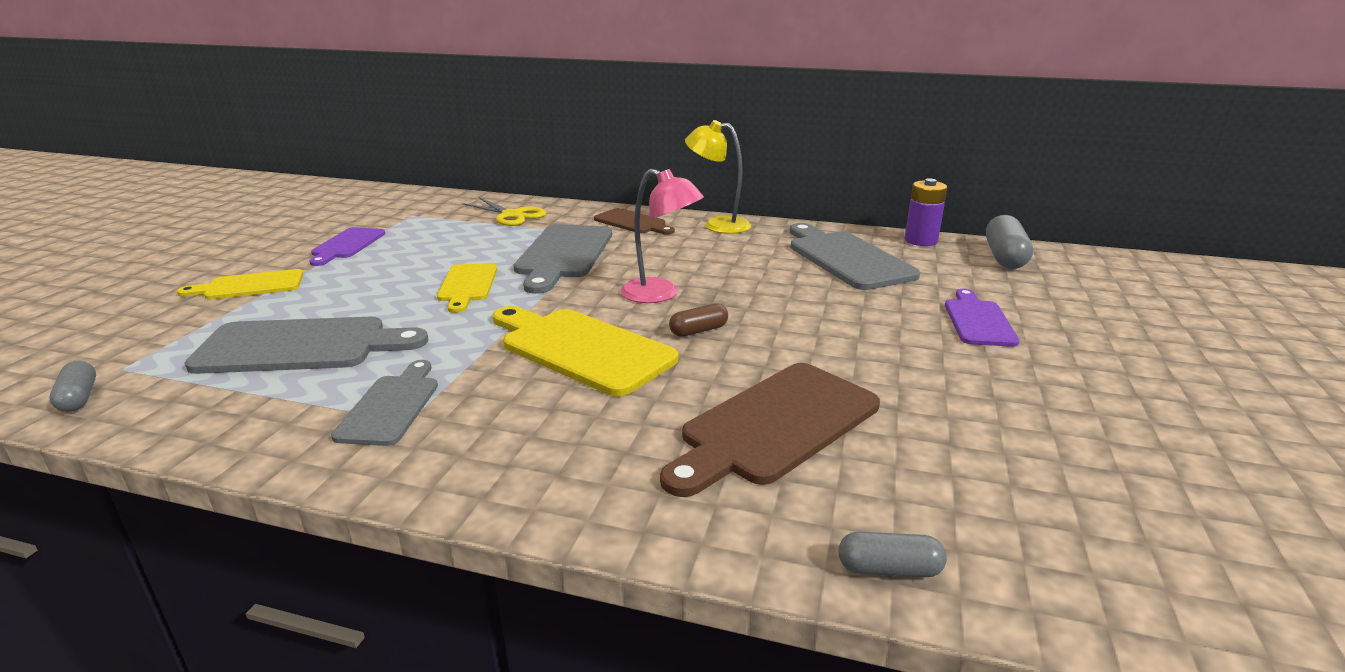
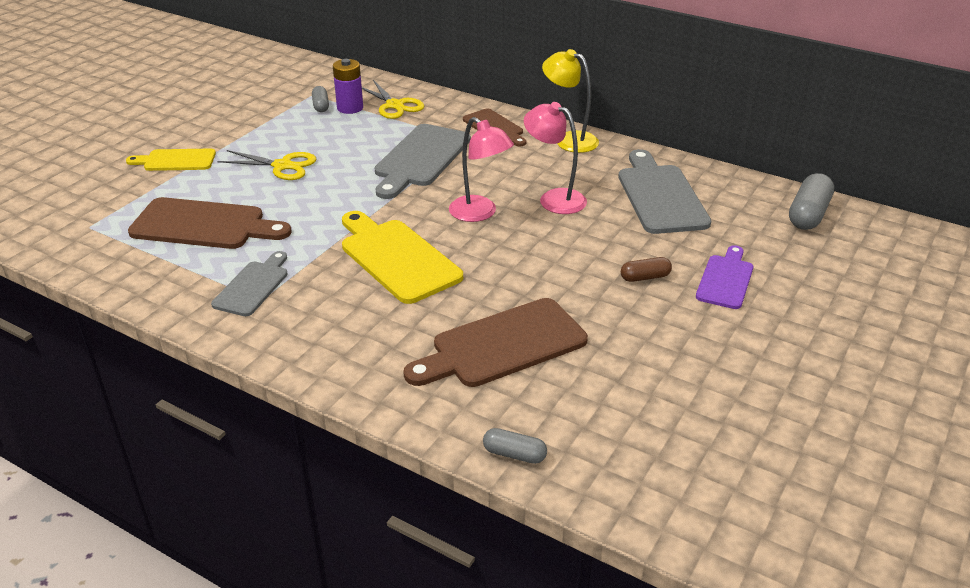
camera: 15 degrees right, 10 degrees up
(79, 398) = (63, 247): grey capsule -> grey capsule (321, 106)
(301, 346) = (204, 225): grey cutting board -> brown cutting board
(347, 245) = (253, 125): purple cutting board -> none
(395, 277) = (282, 166): none -> yellow scissors
(467, 285) = (334, 182): yellow cutting board -> none
(698, 331) = (492, 254): brown capsule -> brown capsule (645, 277)
(736, 272) = (554, 198): none -> pink lamp
(920, 241) = (744, 184): purple battery -> purple battery (350, 108)

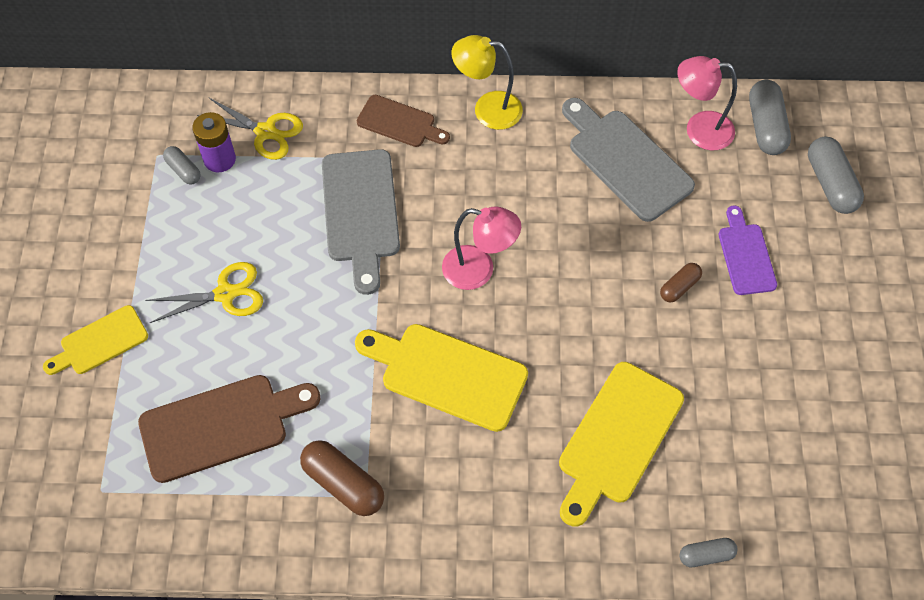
camera: 30 degrees left, 25 degrees up
(253, 286) = (343, 484): grey cutting board -> brown capsule
(502, 345) = (617, 438): brown cutting board -> yellow cutting board
(554, 198) = (532, 212): pink lamp -> pink lamp (699, 130)
(848, 264) = (830, 184): none -> grey capsule

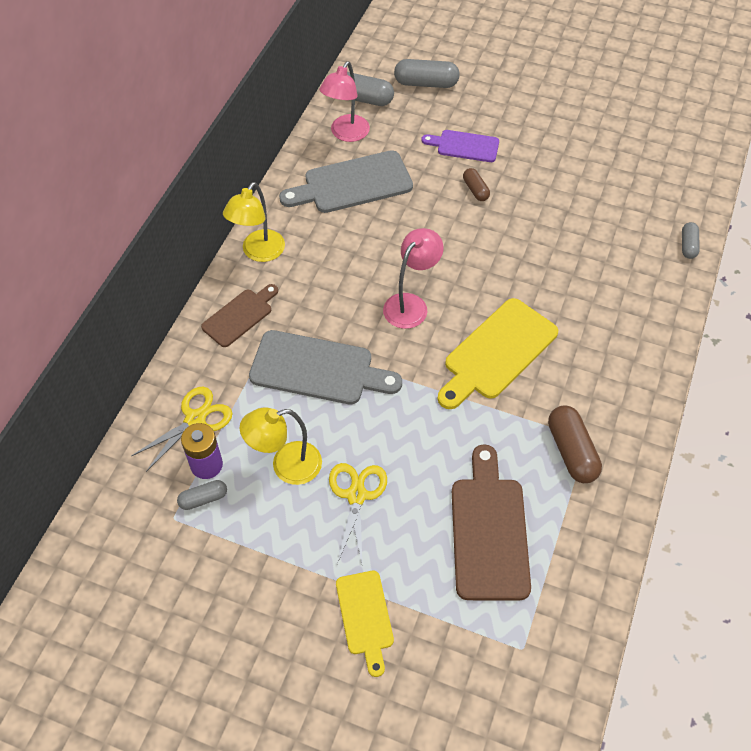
camera: 70 degrees left, 5 degrees down
(239, 224) = (286, 466): none -> yellow lamp
(343, 484) = (571, 451): brown capsule -> brown capsule turned 75 degrees counterclockwise
(617, 438) = (586, 265): yellow cutting board -> none

